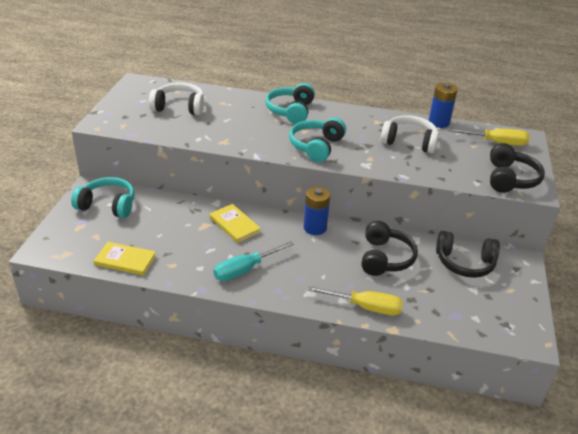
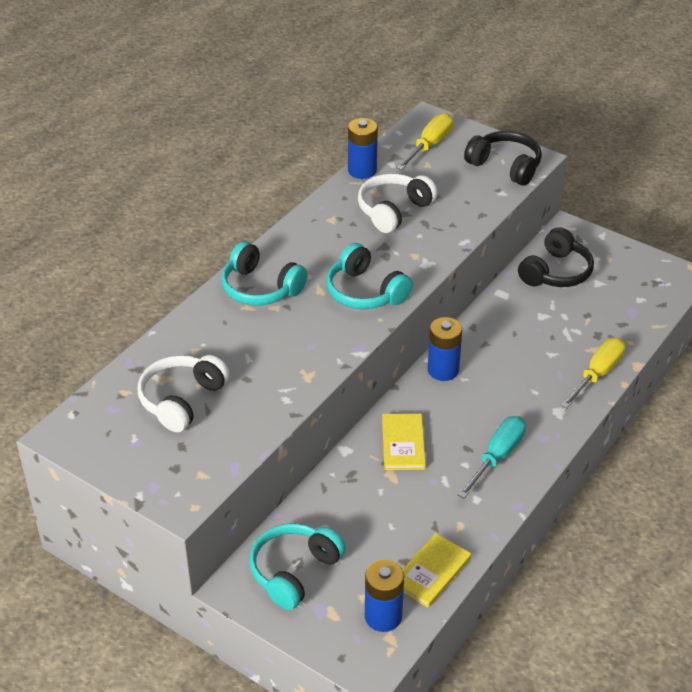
camera: 65 degrees left, 5 degrees up
(82, 247) = (383, 616): none -> blue battery
(234, 225) = (403, 443): yellow book -> yellow book turned 75 degrees counterclockwise
(245, 269) = (497, 457): turquoise screwdriver -> turquoise screwdriver turned 135 degrees counterclockwise
(385, 258) = (524, 330): black headphones -> none

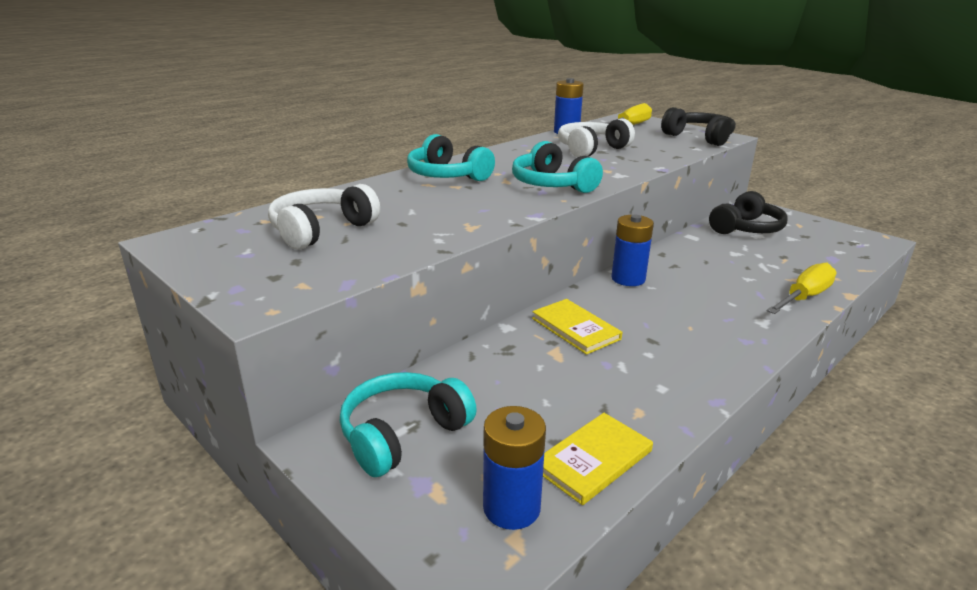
camera: 10 degrees right, 15 degrees down
(403, 443) = (575, 328): yellow book -> yellow book turned 45 degrees counterclockwise
(497, 457) = (689, 351): turquoise screwdriver -> none

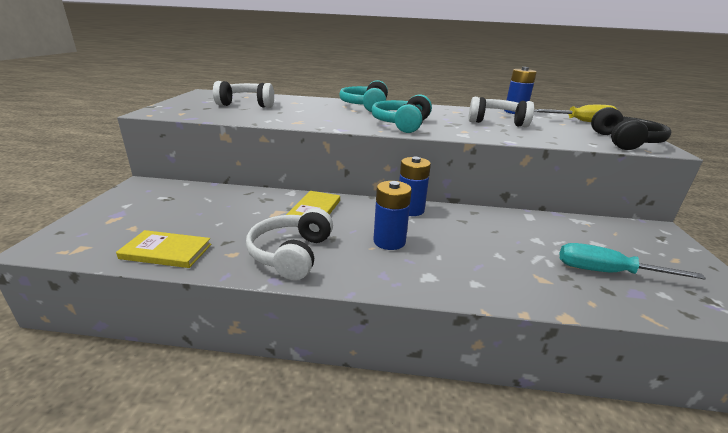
camera: 50 degrees right, 0 degrees up
(403, 434) = (158, 198): turquoise headphones -> none
(511, 507) = (107, 240): blue battery -> blue battery (389, 241)
(669, 375) = (291, 254): none -> white headphones
(746, 228) = (599, 235): black headphones -> none
(801, 253) = (607, 272): none -> turquoise screwdriver
(804, 297) = (511, 290): yellow screwdriver -> none

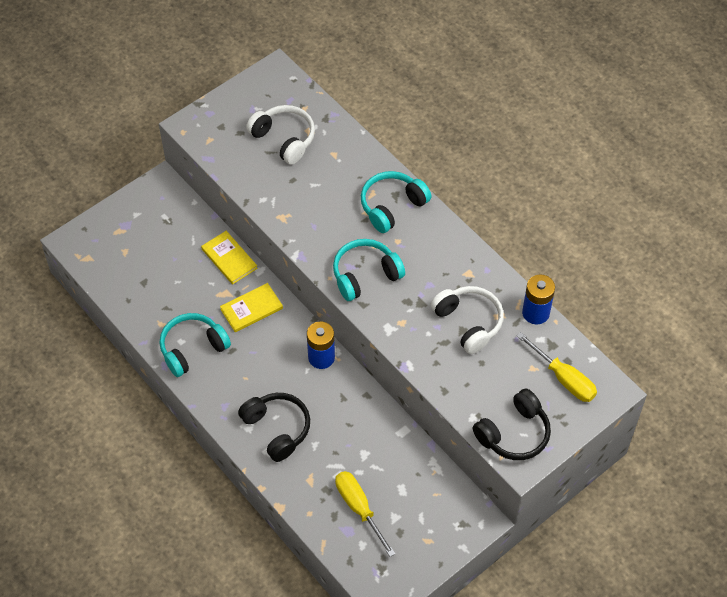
camera: 45 degrees right, 30 degrees up
(166, 251) = (128, 295): yellow book -> yellow book (229, 259)
(291, 254) = (192, 348): white headphones -> turquoise headphones
(389, 241) = (263, 380): blue battery -> none
(455, 263) = (277, 429): none -> black headphones
(607, 272) = (359, 508): turquoise screwdriver -> yellow screwdriver

